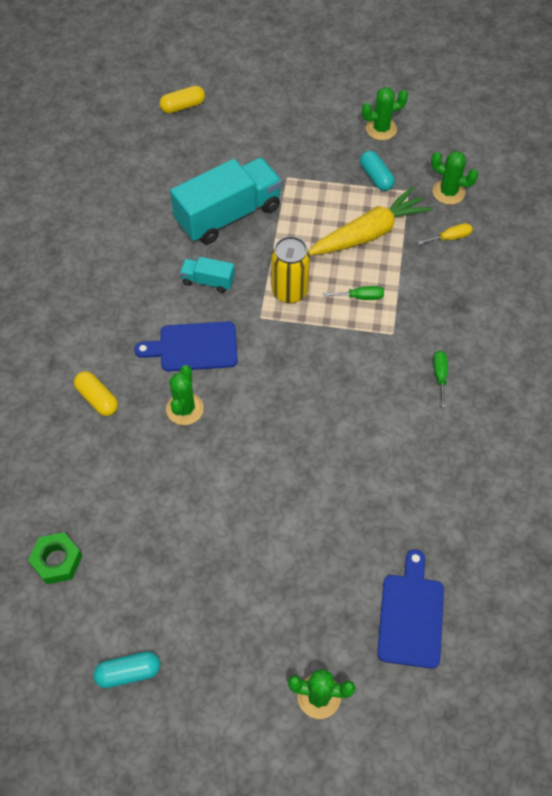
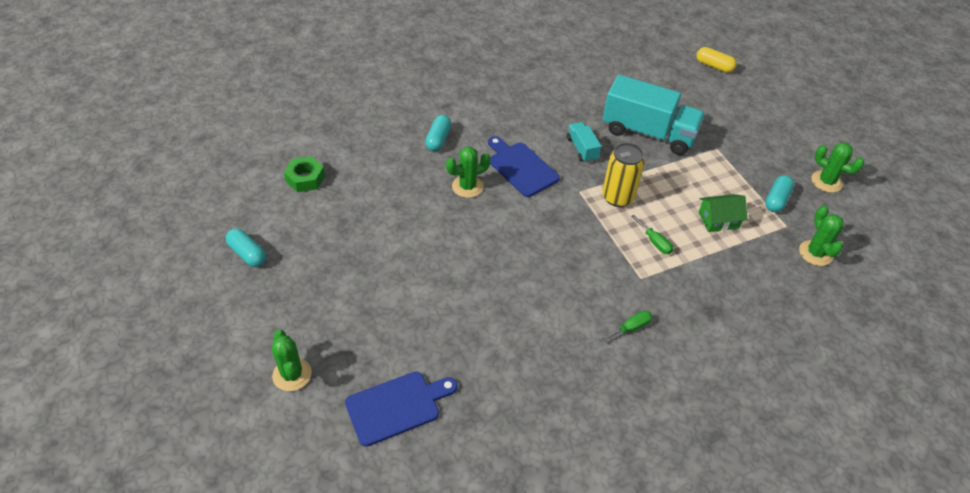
camera: 55 degrees right, 10 degrees down
(97, 399) = (438, 139): yellow capsule -> turquoise capsule
(369, 233) = (718, 220): yellow carrot -> green house
(450, 238) = (771, 275): yellow screwdriver -> none

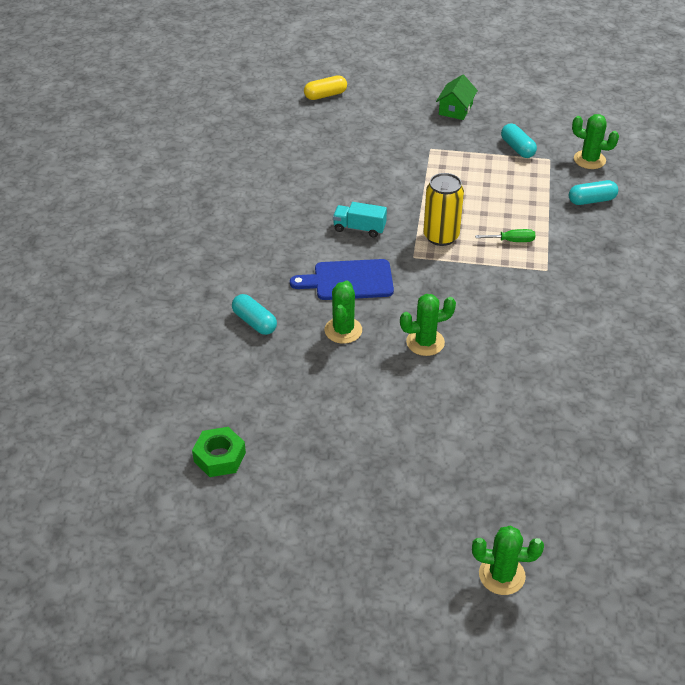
camera: 55 degrees left, 5 degrees down
(248, 254) = (299, 554): turquoise capsule -> turquoise capsule (591, 200)
(396, 406) = (591, 504): blue cutting board -> none
(630, 328) = (598, 303): green screwdriver -> none
(648, 133) = (376, 177): turquoise truck -> none
(718, 220) = (515, 191): green house -> green house (455, 109)
(826, 181) = (518, 112): green cactus -> green cactus (425, 342)

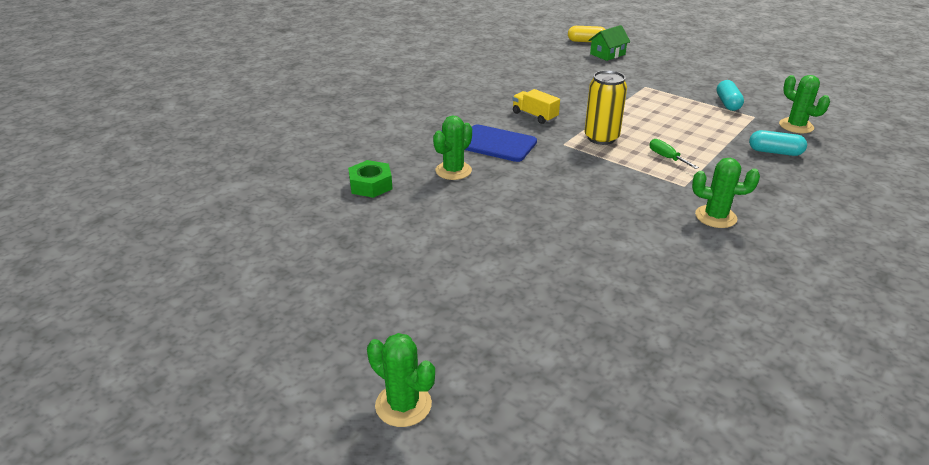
camera: 30 degrees right, 10 degrees down
(219, 457) = (264, 216): green nut -> green nut (370, 185)
(254, 322) = (389, 145): turquoise capsule -> none
(359, 228) = (534, 116): turquoise truck -> yellow truck
(425, 342) = (516, 199): green cactus -> green cactus (715, 217)
(455, 109) = (690, 70): green house -> green house (607, 54)
(512, 241) = (666, 157): green screwdriver -> green screwdriver turned 150 degrees counterclockwise

